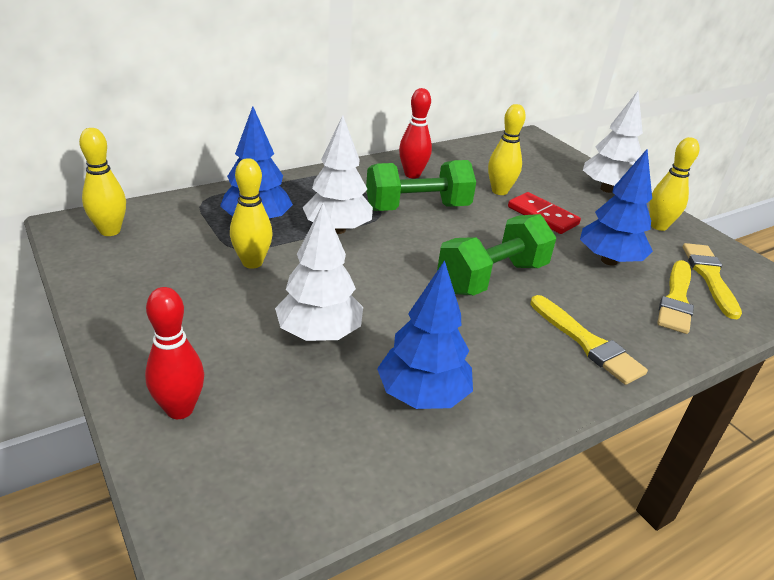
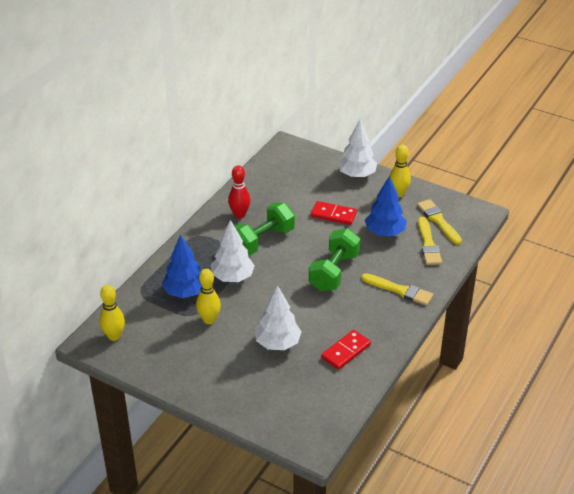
camera: 25 degrees left, 5 degrees up
(180, 409) = (252, 406): red bowling pin -> none
(422, 395) = (346, 351): blue tree -> red domino
(499, 191) = (298, 205): yellow bowling pin -> none

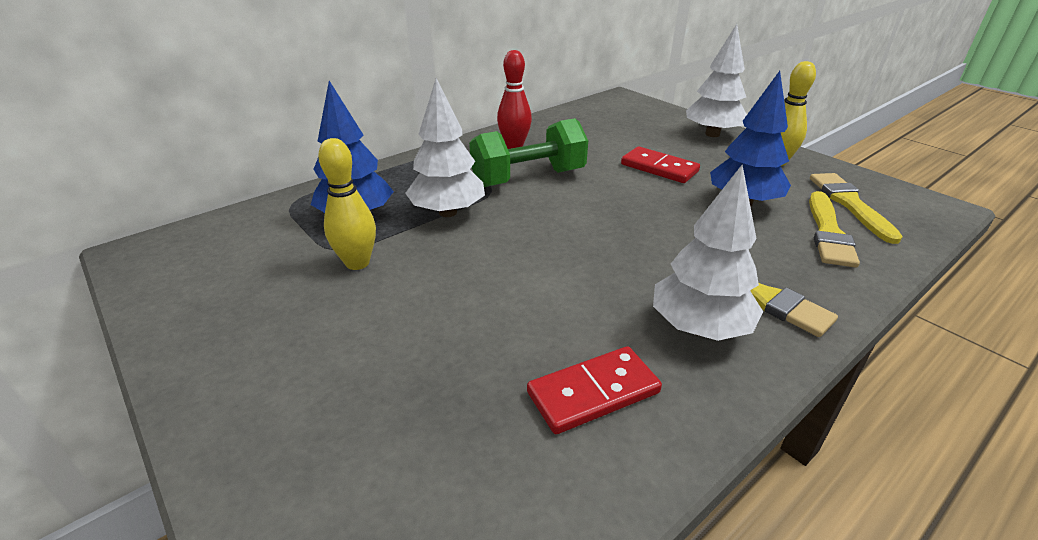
camera: 20 degrees right, 5 degrees down
(114, 336) = (184, 251): yellow bowling pin -> none
(277, 343) = (451, 335): white tree -> white tree (699, 328)
(334, 272) = (629, 238): green dumbbell -> none

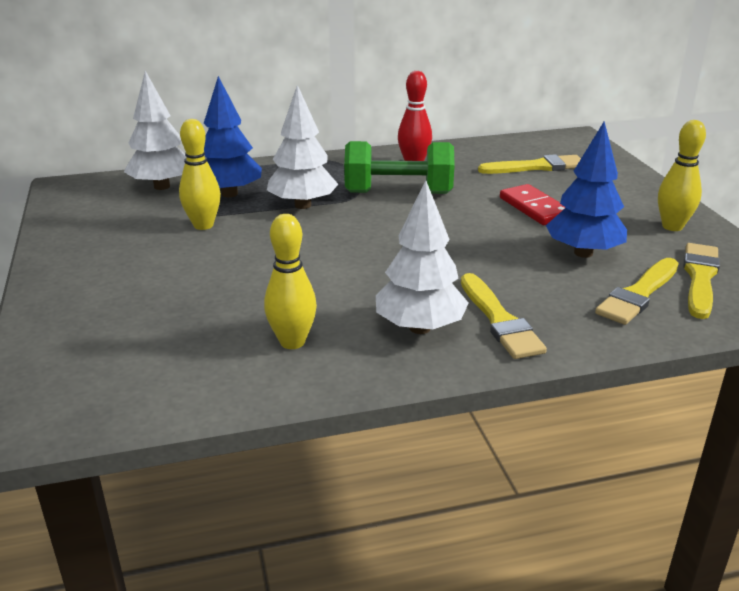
camera: 25 degrees right, 5 degrees down
(593, 393) = (292, 342): red domino -> yellow bowling pin
(619, 129) = (536, 167): none -> yellow brush
(712, 134) = (634, 189): white tree -> white tree (162, 186)

